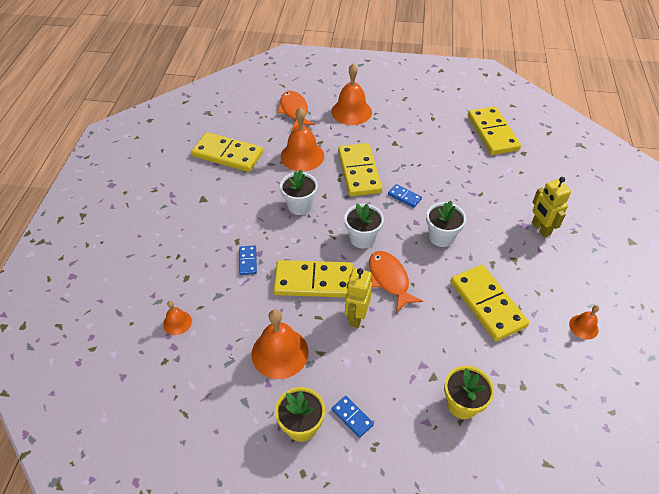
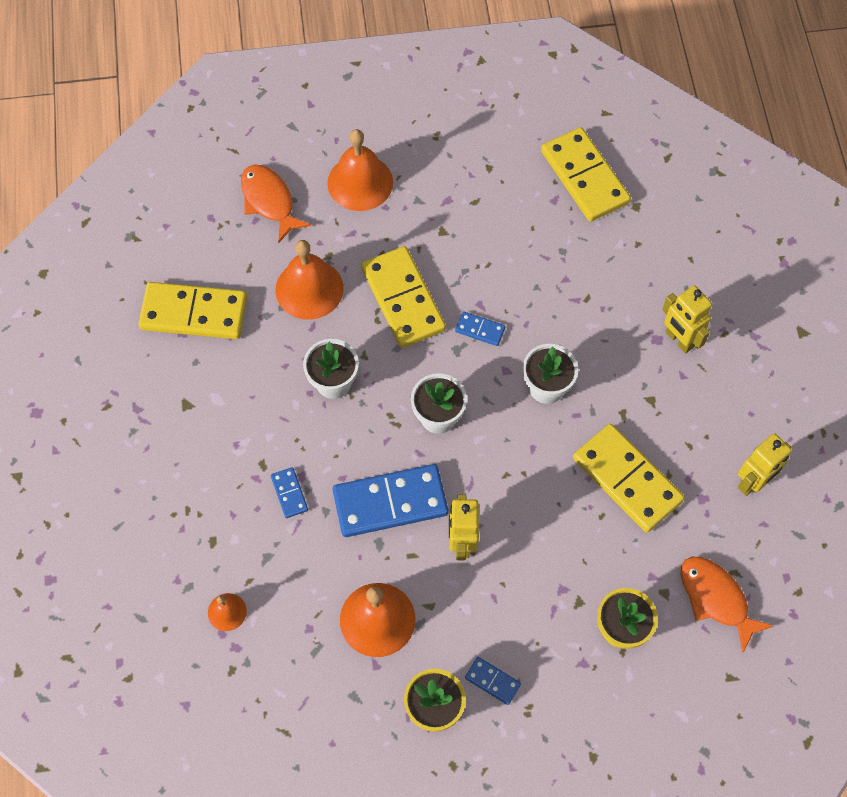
camera: 15 degrees left, 15 degrees up
(314, 281) = (390, 503): yellow domino -> blue domino
(389, 279) = (491, 474): orange fish -> orange fish (716, 598)
(583, 327) = (753, 482): orange bell -> yellow robot

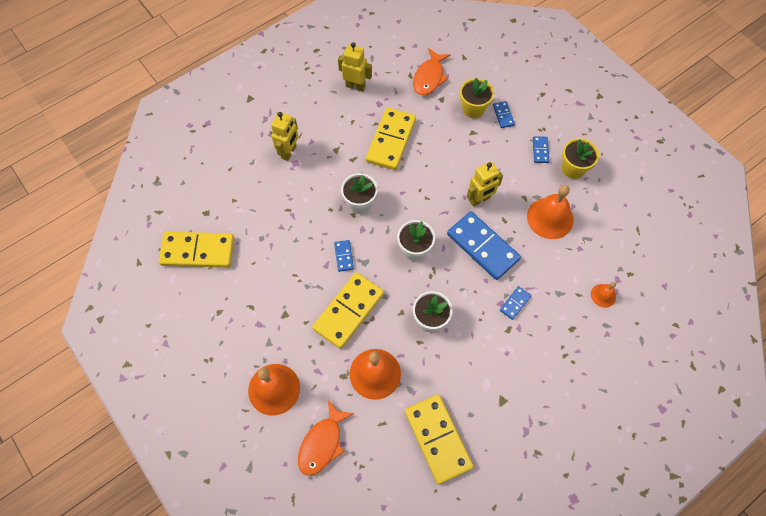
camera: 120 degrees left, 0 degrees up
(585, 177) = (198, 251): yellow domino -> yellow domino turned 60 degrees clockwise
(585, 667) = (503, 115): none -> blue domino

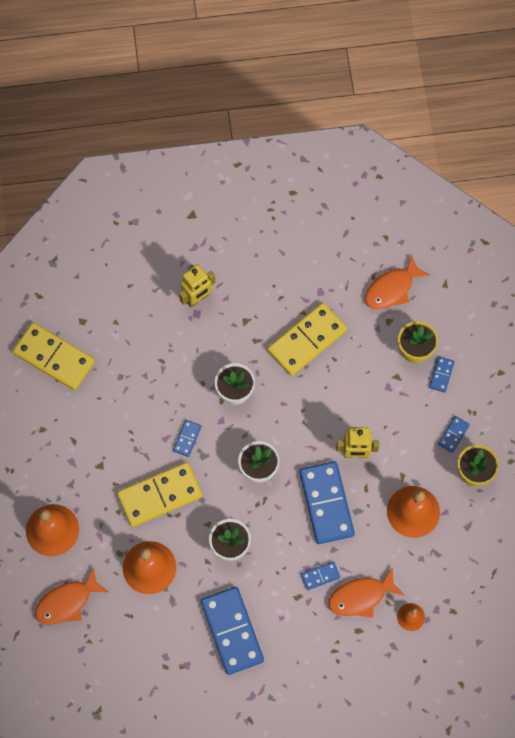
camera: 30 degrees right, 5 degrees up
(355, 86) = (308, 258): yellow robot -> none
(438, 439) = (169, 657): yellow domino -> none
(475, 387) = (232, 631): none -> blue domino
(556, 302) = (361, 597): none -> orange fish

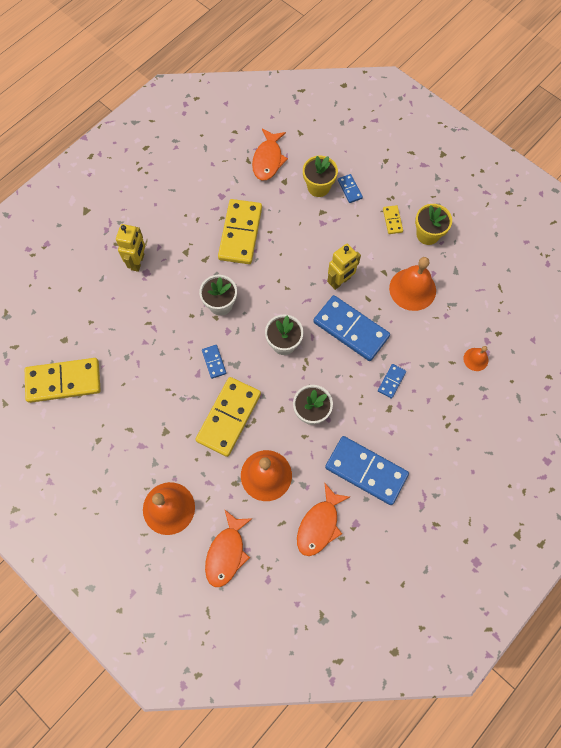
camera: 40 degrees left, 0 degrees up
(361, 597) = (431, 373): orange fish -> orange fish (319, 525)
(453, 435) = (392, 220): blue domino -> yellow domino

